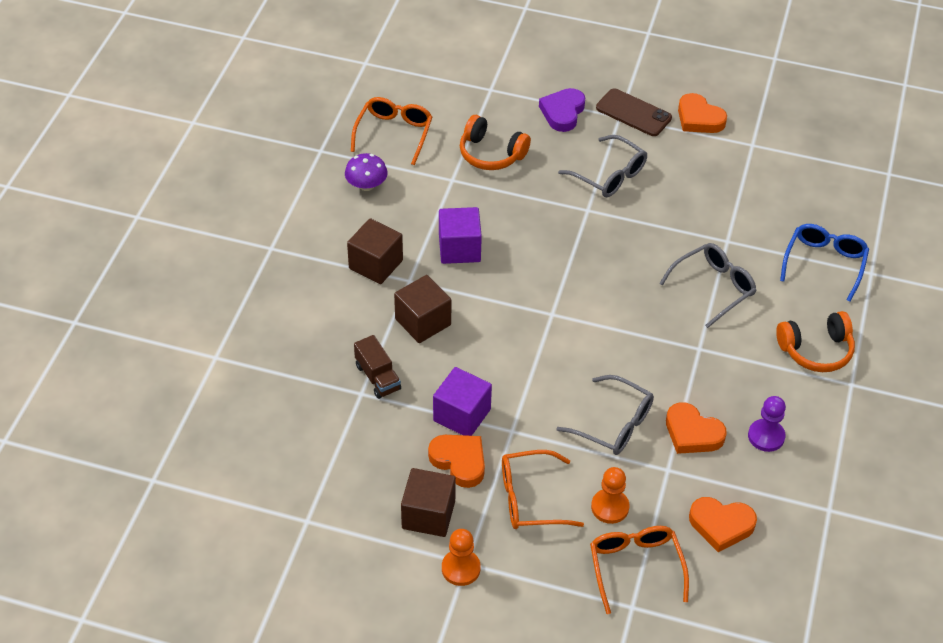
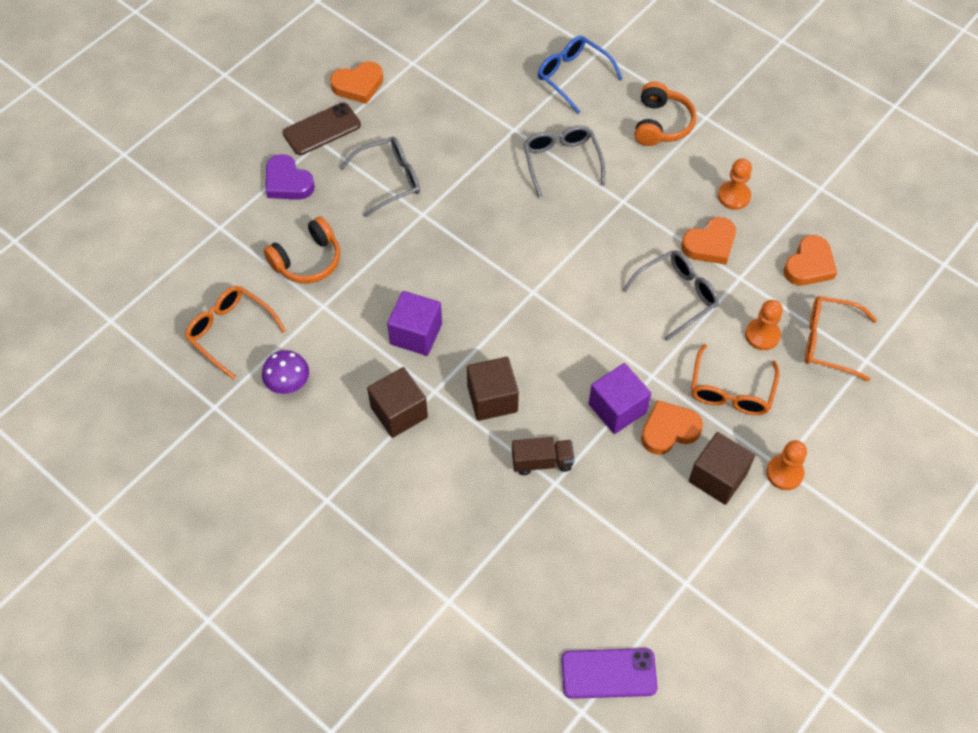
camera: 65 degrees left, 10 degrees up
(195, 489) = (608, 673): none -> purple phone
(766, 436) = (734, 196): purple pawn -> orange pawn

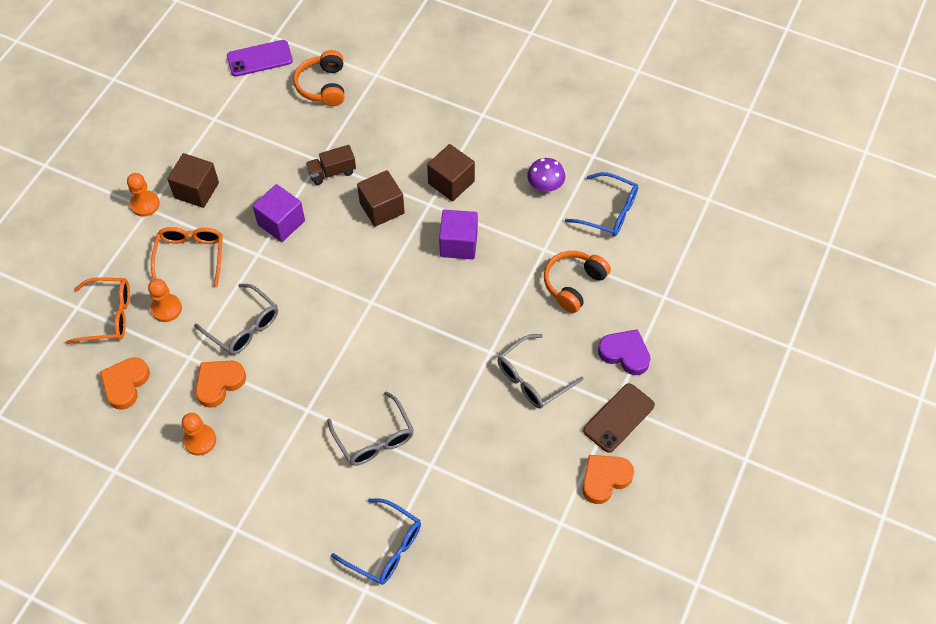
camera: 165 degrees right, 0 degrees up
(230, 332) = (609, 212): orange glasses -> blue glasses
(661, 124) = (282, 508): orange headphones -> orange headphones (323, 86)
(669, 430) = (238, 215): orange heart -> none
(677, 296) = (244, 327): grey glasses -> grey glasses turned 90 degrees counterclockwise

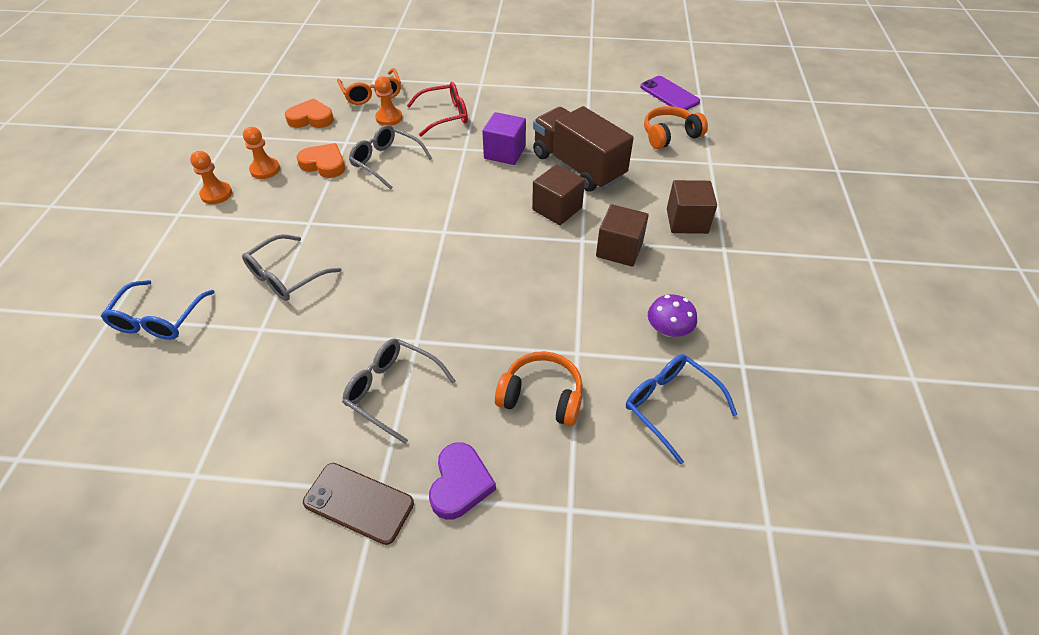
camera: 70 degrees right, 10 degrees down
(145, 204) = (483, 81): orange pawn -> orange pawn (216, 194)
(190, 256) = (445, 115): orange glasses -> red glasses
(196, 190) = (512, 101): brown cube -> brown cube (687, 221)
(244, 327) = (386, 162): grey glasses -> grey glasses turned 105 degrees clockwise
(332, 172) = (578, 166): brown truck -> brown truck, size x2.09
(458, 244) = (545, 276): purple cube -> none
(605, 479) = (262, 511): orange heart -> none
(609, 212) = (670, 405): blue glasses -> blue glasses turned 135 degrees clockwise

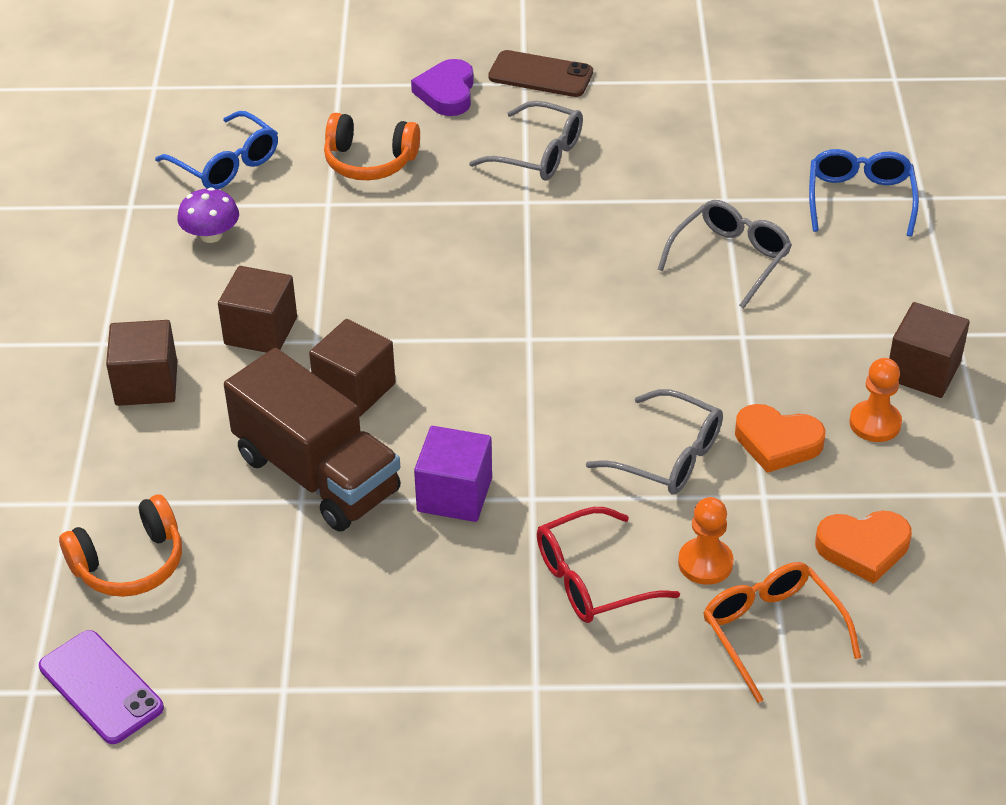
camera: 175 degrees right, 5 degrees down
(216, 194) = (923, 371): orange pawn -> brown cube

